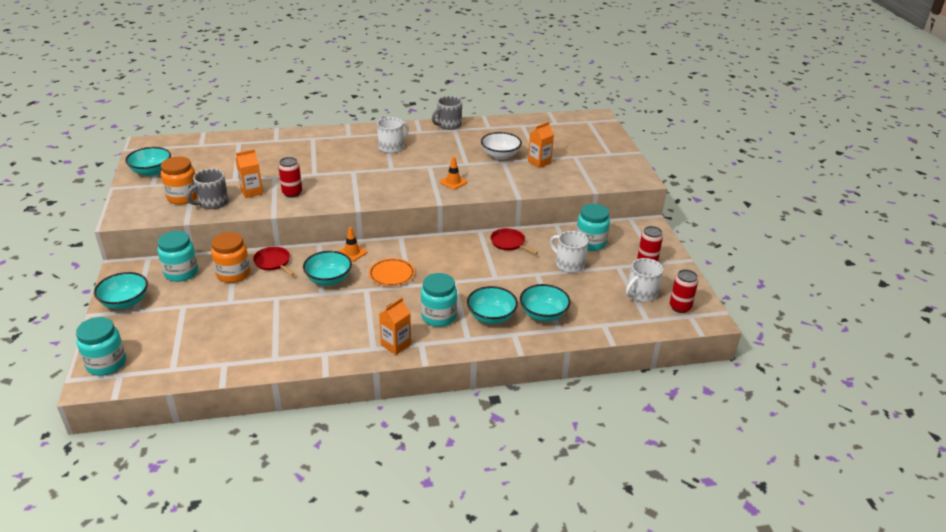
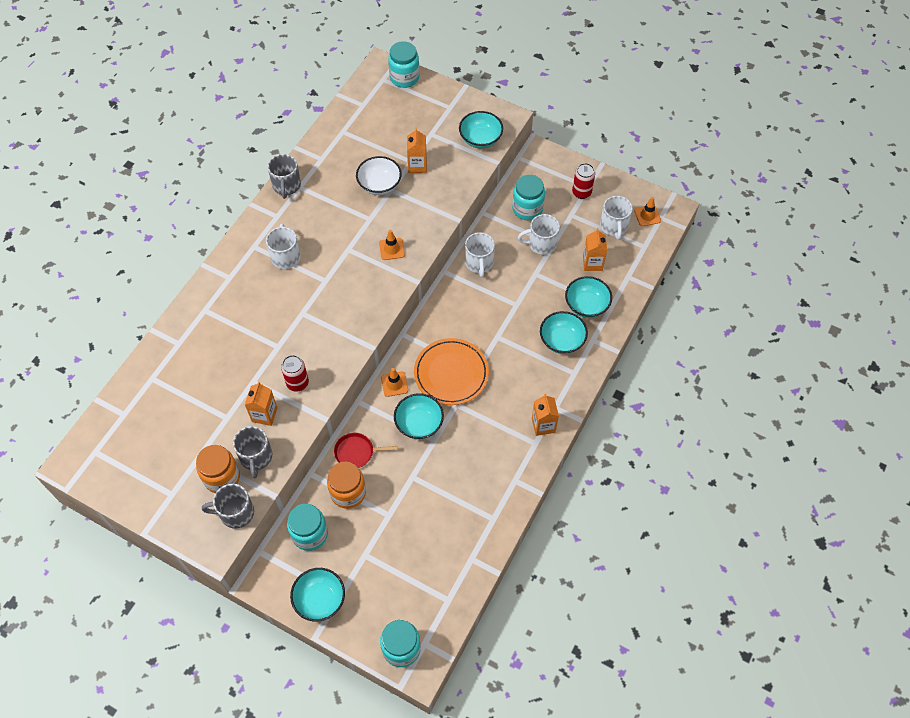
camera: 50 degrees left, 25 degrees up
(151, 172) = (142, 484): turquoise bowl -> turquoise bowl (480, 139)
(157, 214) = (235, 513): none -> grey mug
(391, 274) = (451, 373): orange plate -> orange plate, size x1.61
(438, 316) = (533, 375): turquoise jar -> turquoise jar (404, 78)
(509, 243) = (479, 263): red pan -> white mug
(588, 299) = (592, 263): none -> orange carton
(680, 307) = (647, 215): red can -> orange traffic cone

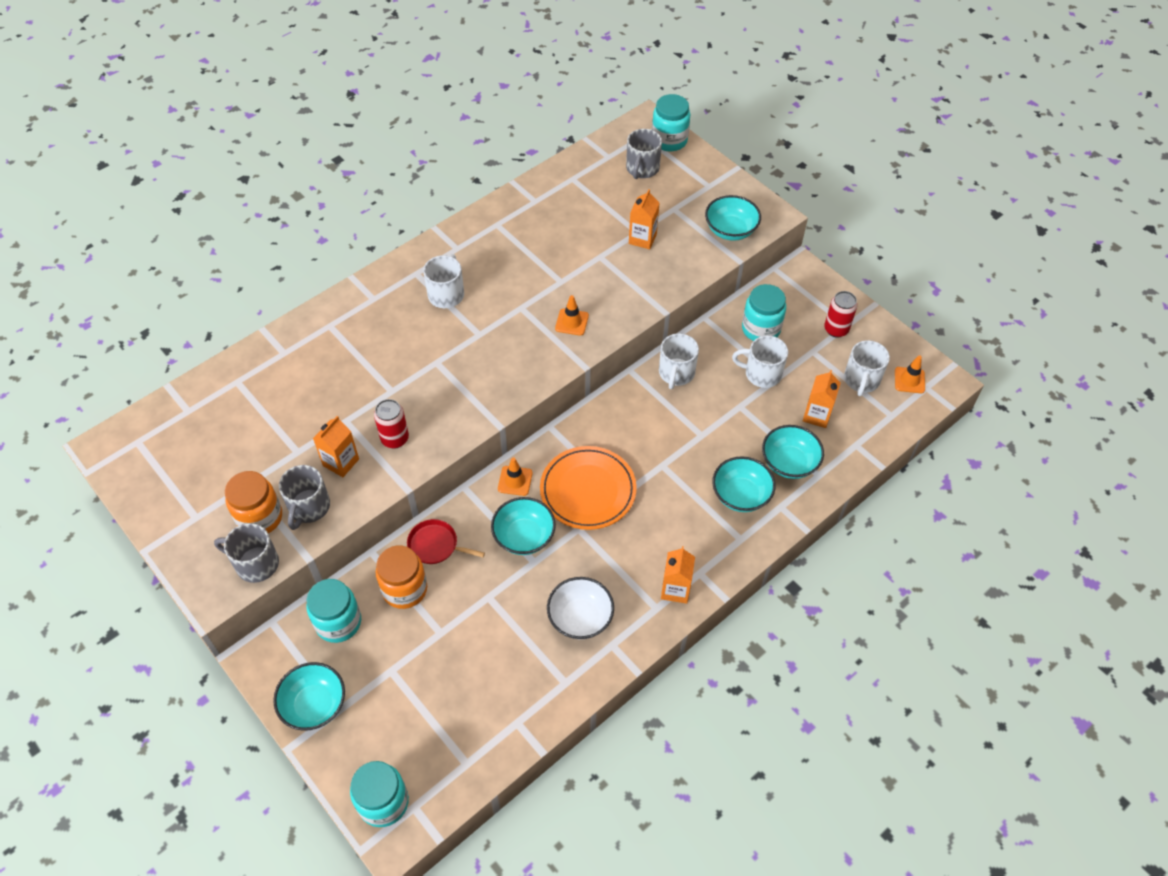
camera: 20 degrees right, 5 degrees down
(286, 186) = (482, 219): grey mug -> grey mug (642, 169)
(379, 185) = (589, 247): white bowl -> white bowl (580, 618)

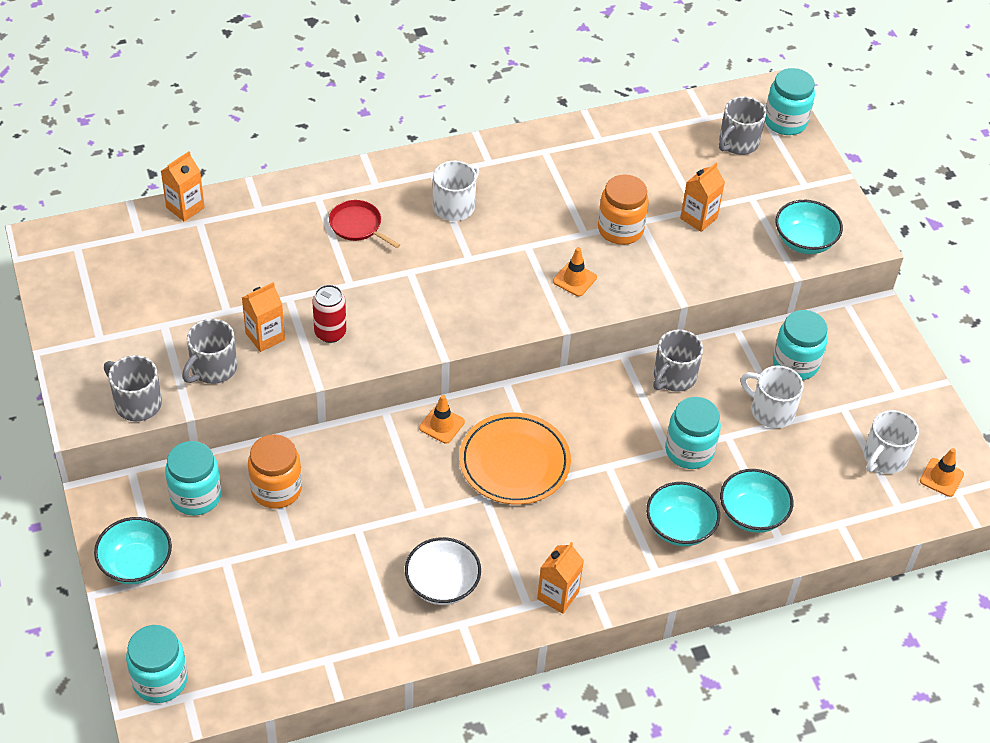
camera: 20 degrees right, 5 degrees down
(260, 517) = (161, 361): orange jar -> orange jar (620, 229)
(435, 545) = (328, 458): red pan -> red pan (357, 226)
(524, 536) = (423, 483): turquoise bowl -> none
(676, 373) = (673, 377): white mug -> grey mug
(717, 429) = (689, 451): none -> turquoise jar
(817, 415) = (811, 476): orange carton -> orange carton (185, 207)
(836, 329) = (884, 393): red can -> none

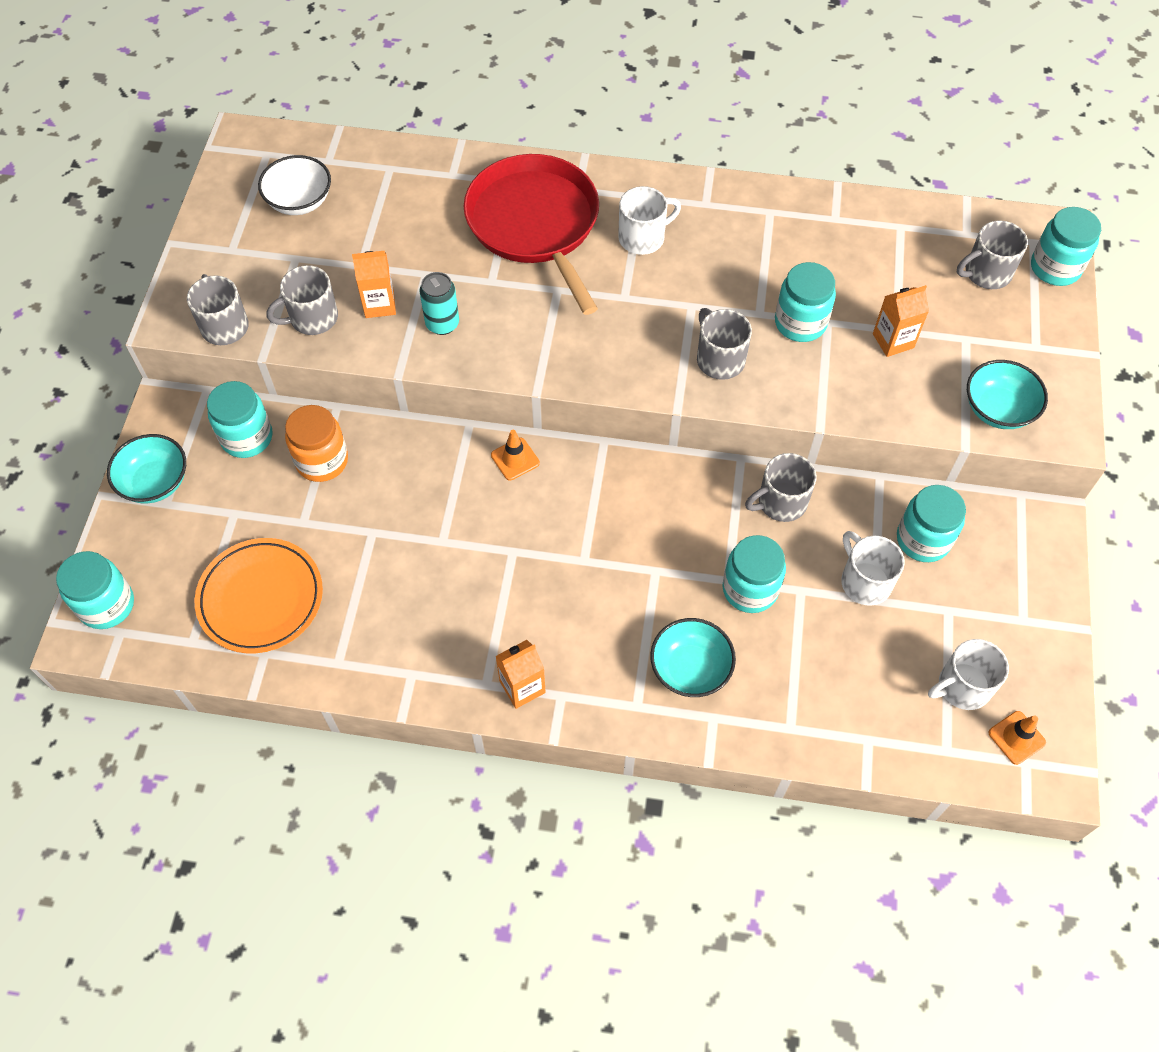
camera: 30 degrees right, 10 degrees up
(185, 207) = (385, 150): orange carton -> none
(330, 333) = (442, 324): red can -> turquoise can
(357, 226) = (535, 224): red pan -> red pan, size x2.40
(442, 585) = (416, 625): white bowl -> white bowl (300, 201)
(514, 462) = (563, 527): orange plate -> orange plate (261, 598)
(574, 279) = (719, 359): orange traffic cone -> grey mug
(620, 229) = (800, 323): orange jar -> turquoise jar
(752, 514) = (776, 688): turquoise bowl -> none

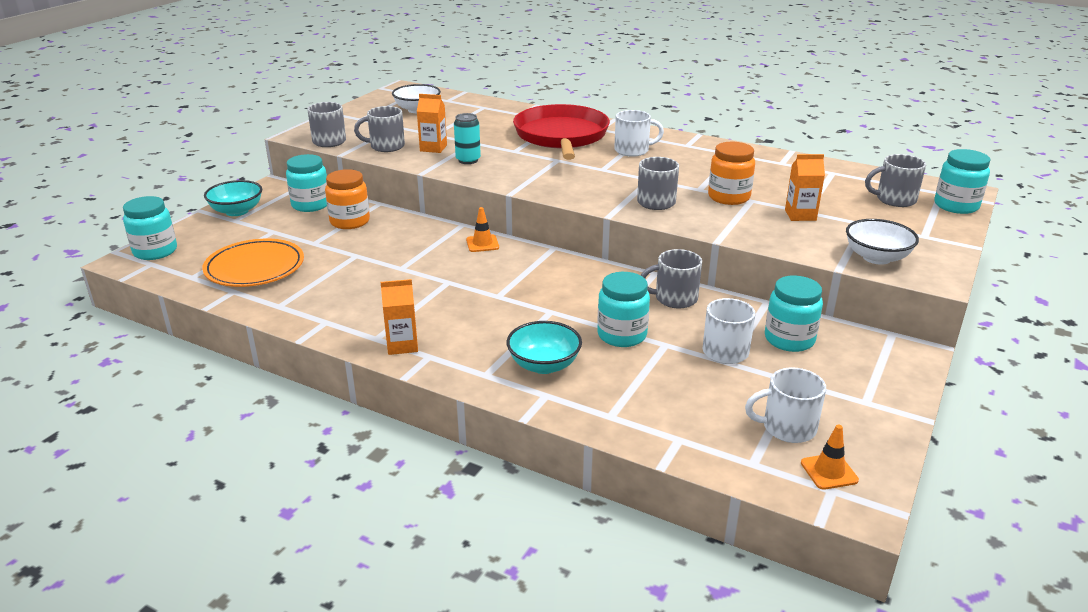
camera: 20 degrees right, 30 degrees down
(800, 323) = (729, 197): turquoise jar -> orange jar
(998, 409) = (876, 257): turquoise bowl -> white bowl

